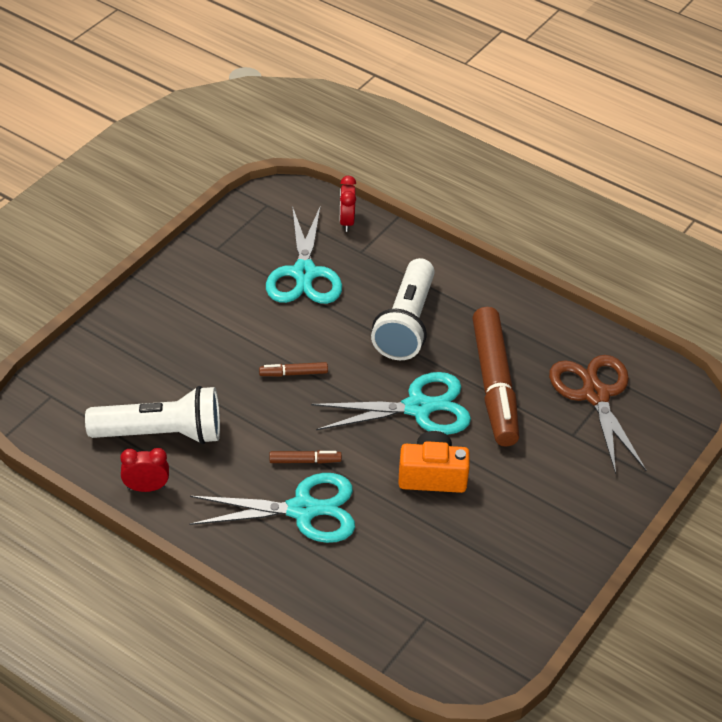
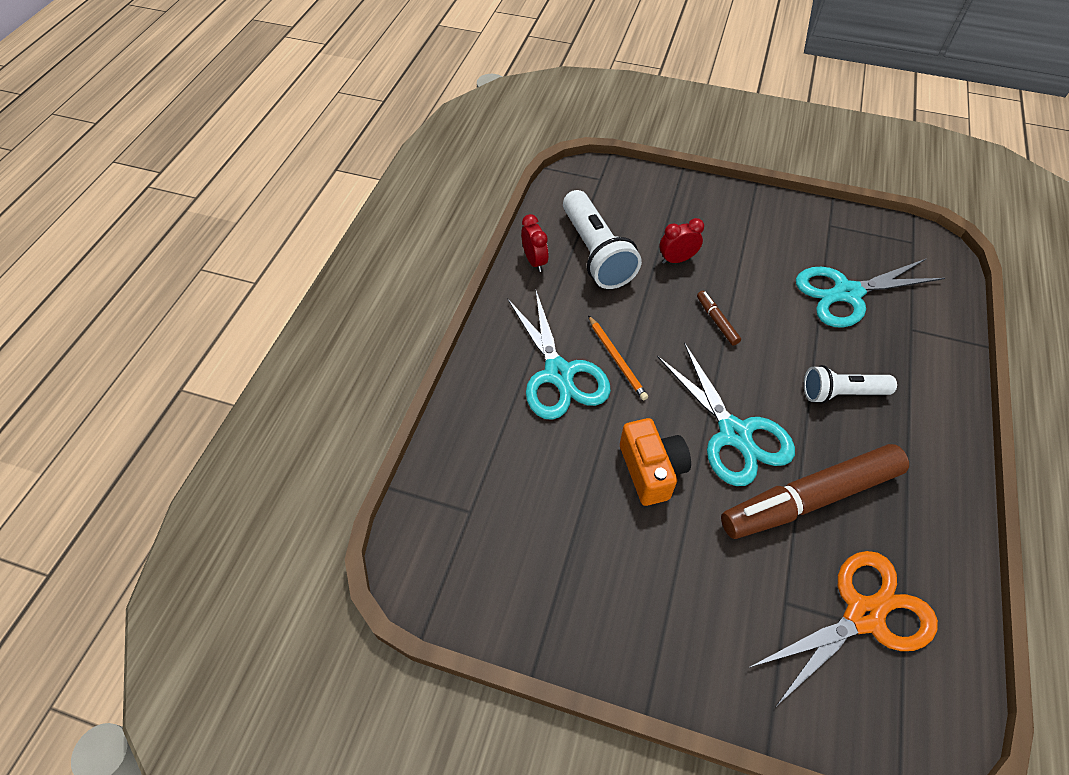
camera: 75 degrees right, 10 degrees up
(305, 461) = (617, 359): brown marker -> orange pencil
(346, 222) = (942, 306): red clock -> red clock (677, 259)
(406, 324) = (841, 393): white flashlight -> white flashlight, size x0.63
(595, 395) = (863, 615): brown scissors -> orange scissors

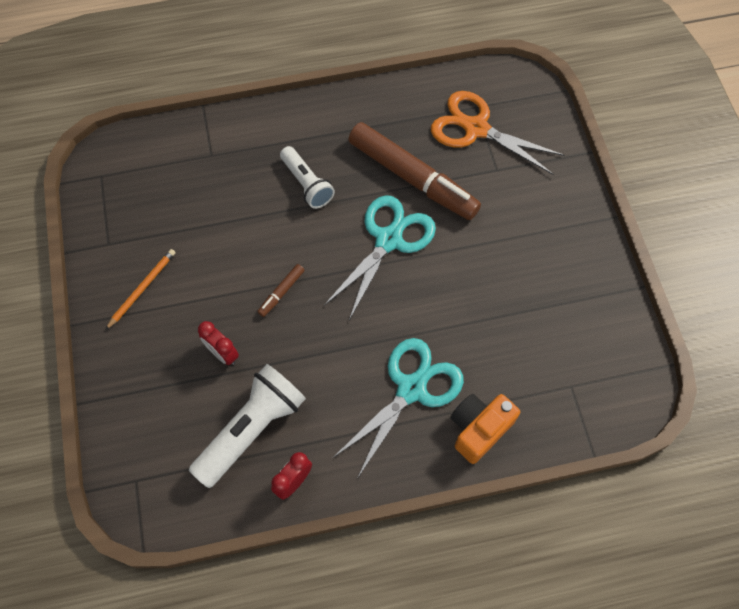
camera: 120 degrees left, 10 degrees up
(617, 359) = (369, 351): orange pencil -> orange pencil (142, 288)
(651, 470) = (455, 281): orange camera -> orange camera (479, 429)
(847, 293) = (194, 207): turquoise scissors -> none

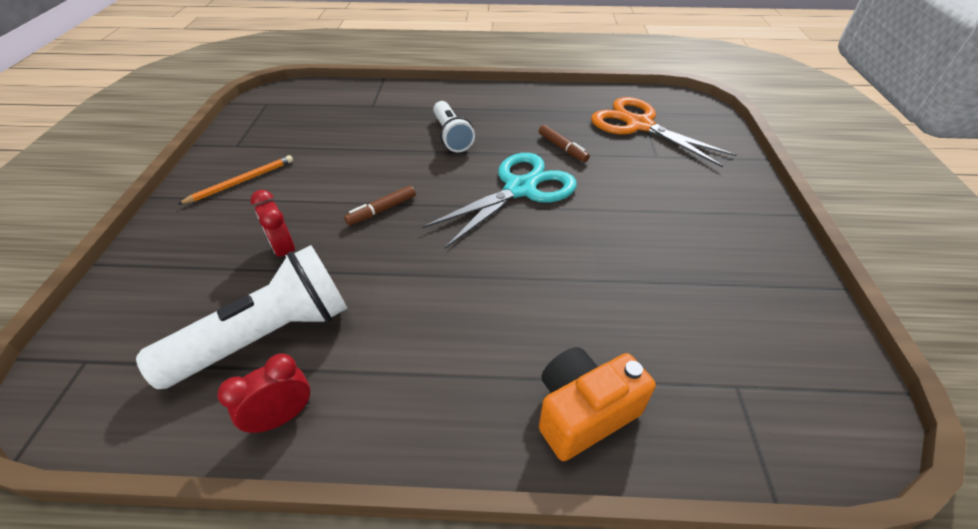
camera: 15 degrees right, 20 degrees down
(411, 389) = (497, 337): turquoise scissors -> none
(413, 178) = (562, 148): brown marker -> brown marker, size x0.40

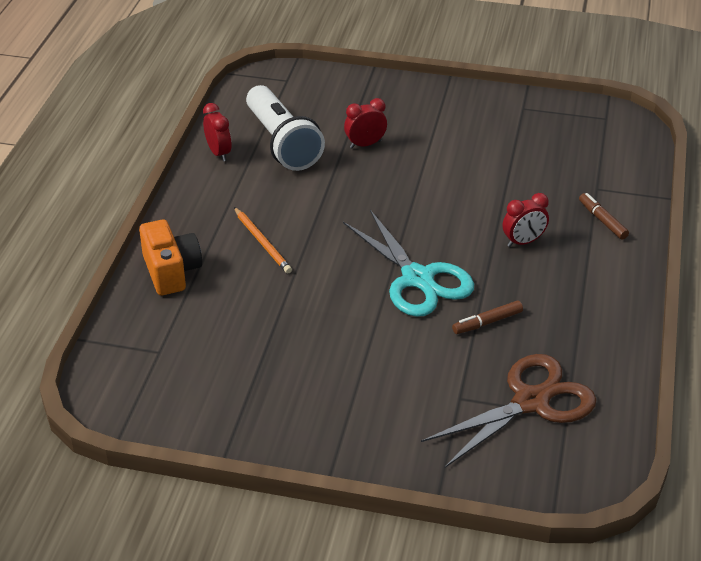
camera: 100 degrees right, 5 degrees down
(242, 181) = (462, 116): orange pencil -> orange pencil (262, 242)
(382, 210) = (404, 192): brown marker -> brown marker (602, 220)
(451, 136) = (523, 242): white flashlight -> red clock
(639, 125) = (530, 402): orange scissors -> brown scissors

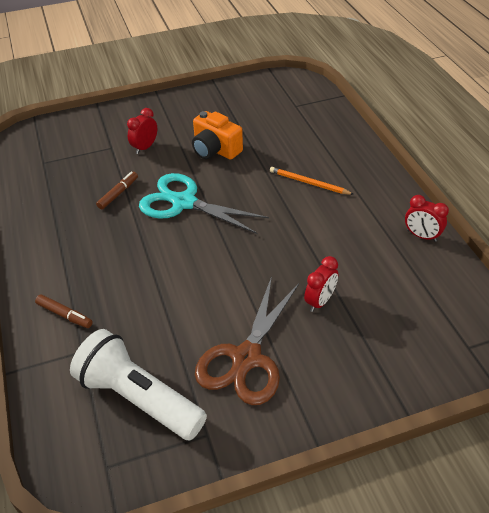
camera: 150 degrees right, 5 degrees up
(171, 271) = (341, 143): orange camera -> orange camera (215, 150)
(282, 143) = (387, 269): white flashlight -> white flashlight (139, 398)
(523, 242) = (123, 264): red clock -> red clock (145, 147)
(530, 402) = (67, 160): brown scissors -> brown scissors (246, 358)

